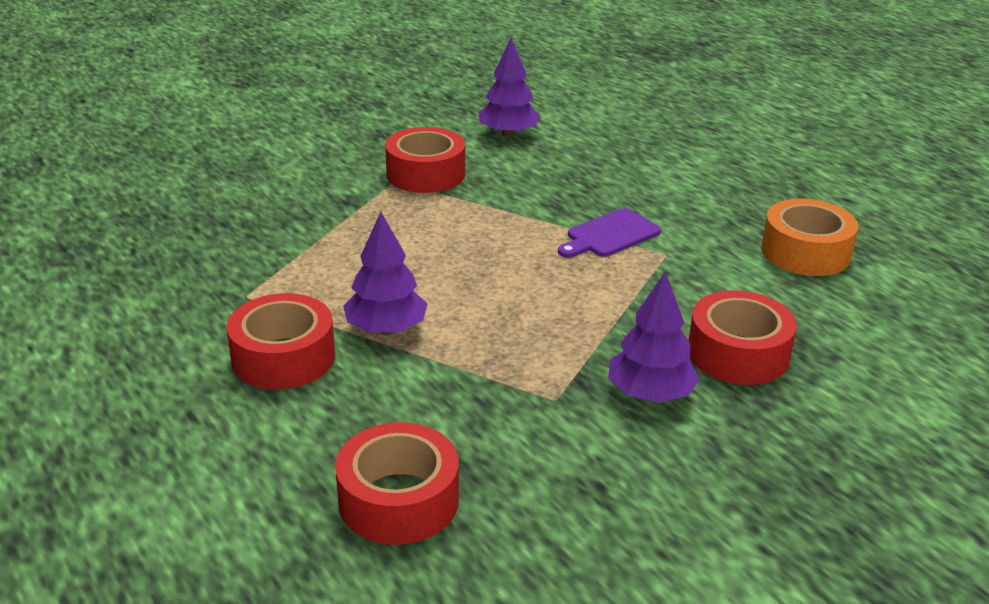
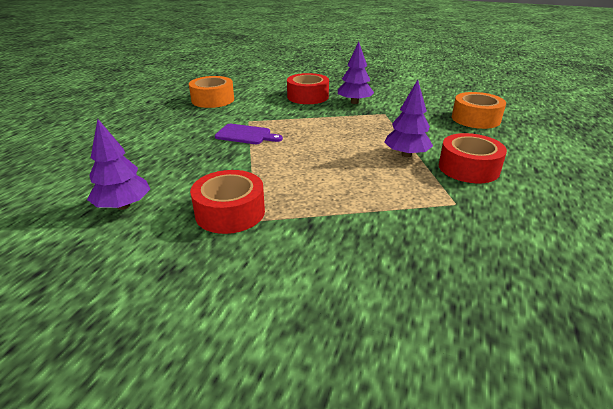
camera: 125 degrees left, 0 degrees up
(398, 500) = (475, 119): red tape -> orange tape

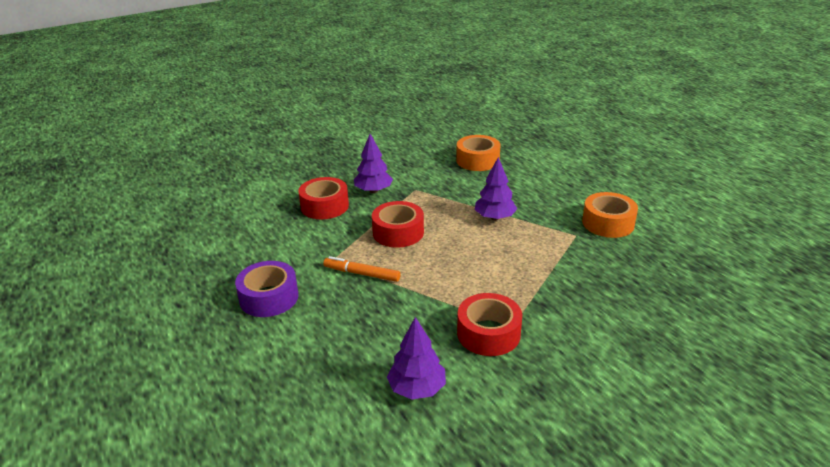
camera: 50 degrees left, 0 degrees up
(182, 119) = (269, 297): none -> purple tape
(213, 100) = (246, 261): orange tape -> orange tape (608, 223)
(246, 135) = (362, 274): purple cutting board -> orange marker
(468, 168) = (540, 205): red tape -> red tape (398, 232)

